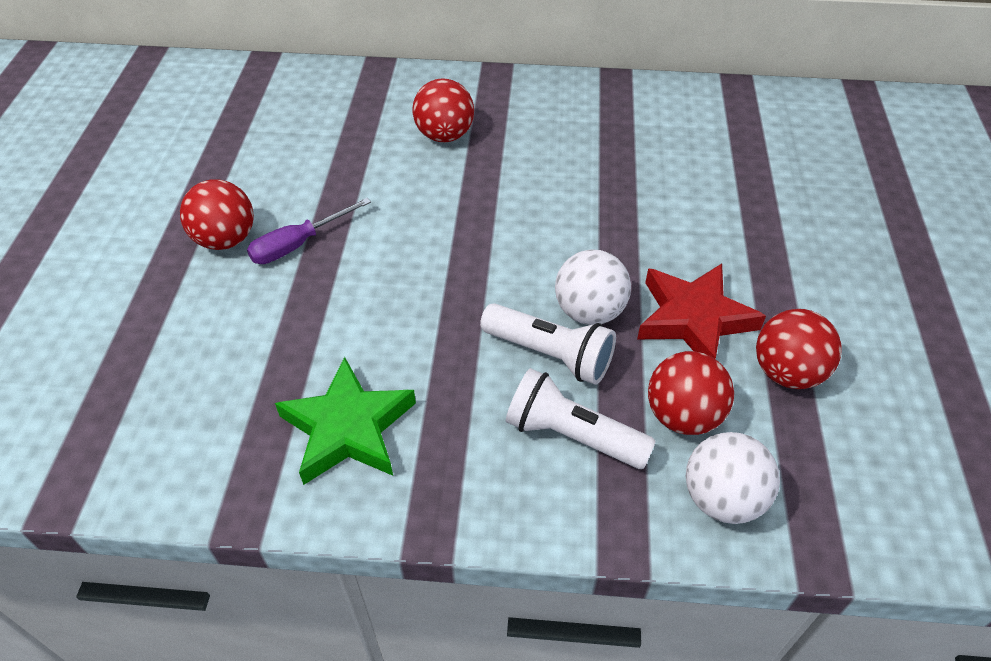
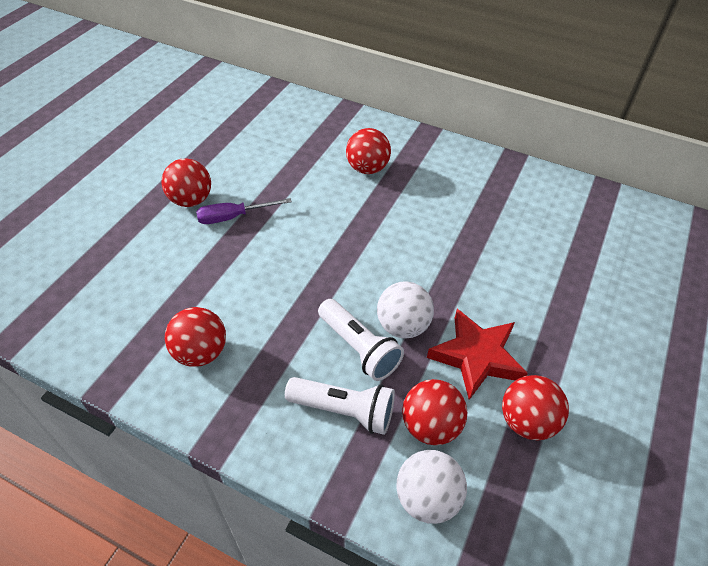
camera: 20 degrees right, 0 degrees up
(348, 428) = (201, 352): green star -> red ball
(572, 435) = (344, 411): white flashlight -> white flashlight turned 150 degrees clockwise

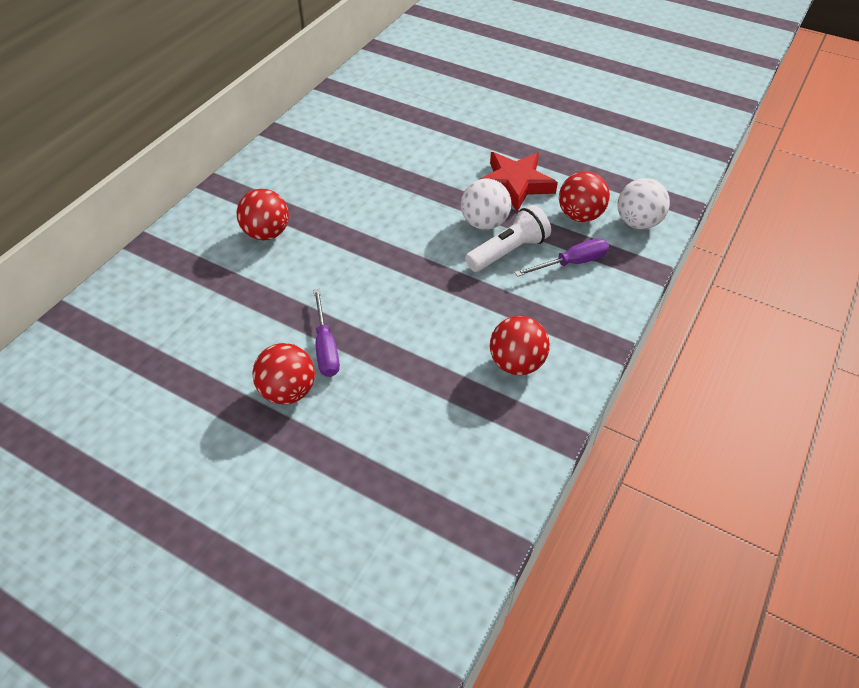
camera: 85 degrees left, 0 degrees up
(344, 411) = (571, 263): white flashlight -> purple screwdriver
(527, 421) = (571, 167): red ball -> none

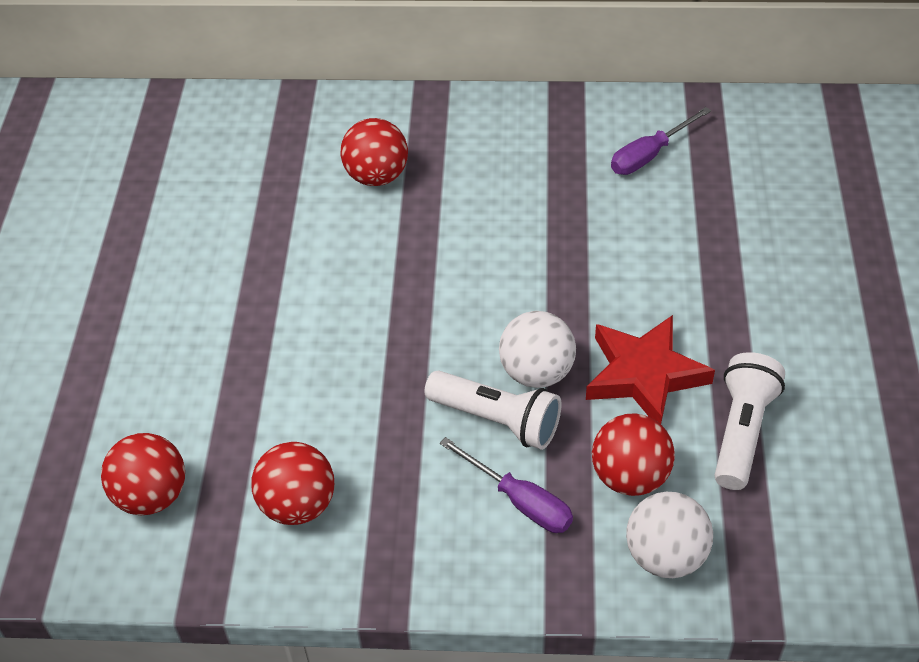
camera: 65 degrees right, 0 degrees up
(288, 391) = (151, 310): red ball -> red ball (152, 495)
(326, 347) = (228, 312): purple screwdriver -> purple screwdriver (649, 155)
(574, 166) = (742, 431): none -> white flashlight

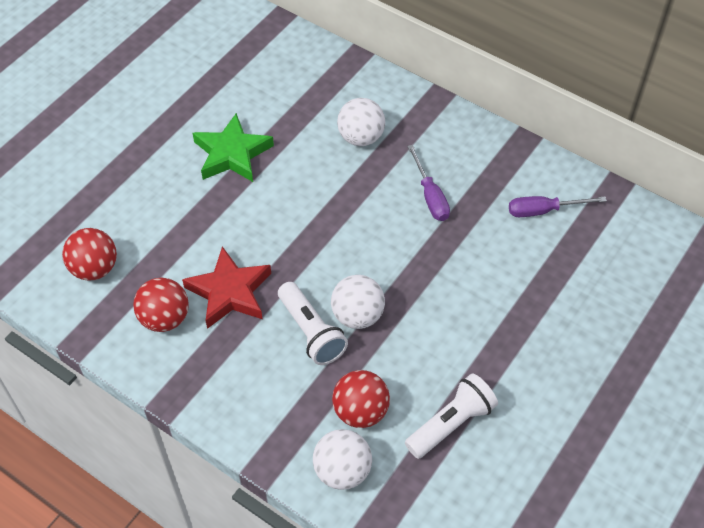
camera: 30 degrees right, 5 degrees up
(229, 269) = (232, 154): none -> green star
(376, 176) = (361, 137): red ball -> white ball
(520, 501) = (286, 388): purple screwdriver -> purple screwdriver (430, 196)
(644, 375) = (420, 354): red star -> red star (229, 292)

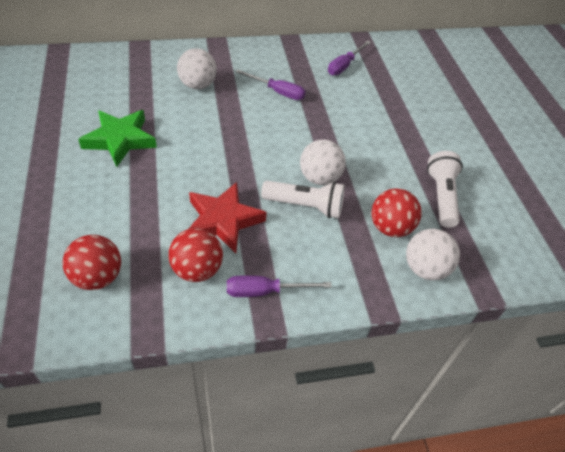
camera: 50 degrees left, 5 degrees down
(192, 377) = (265, 291): none -> purple screwdriver

